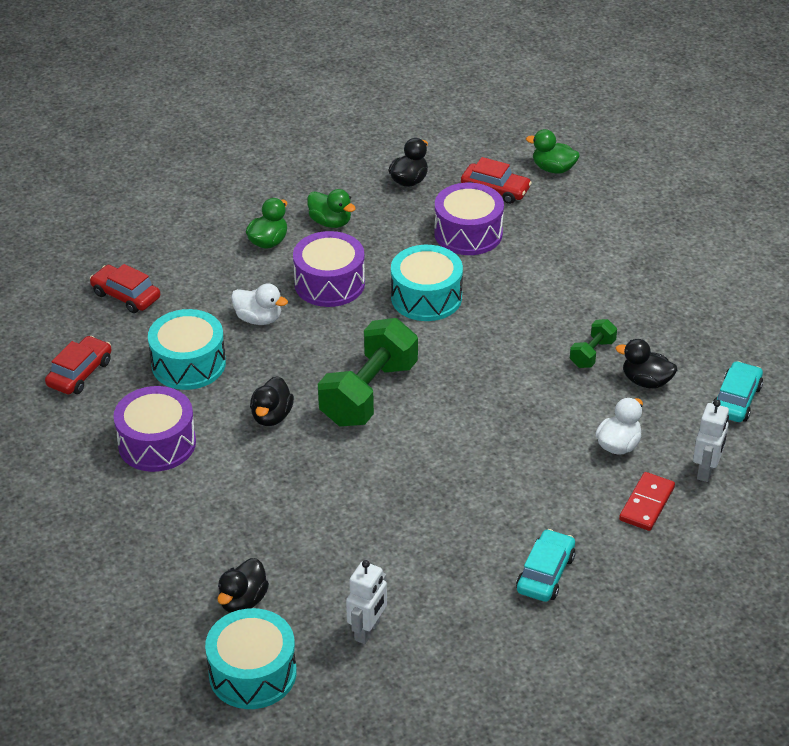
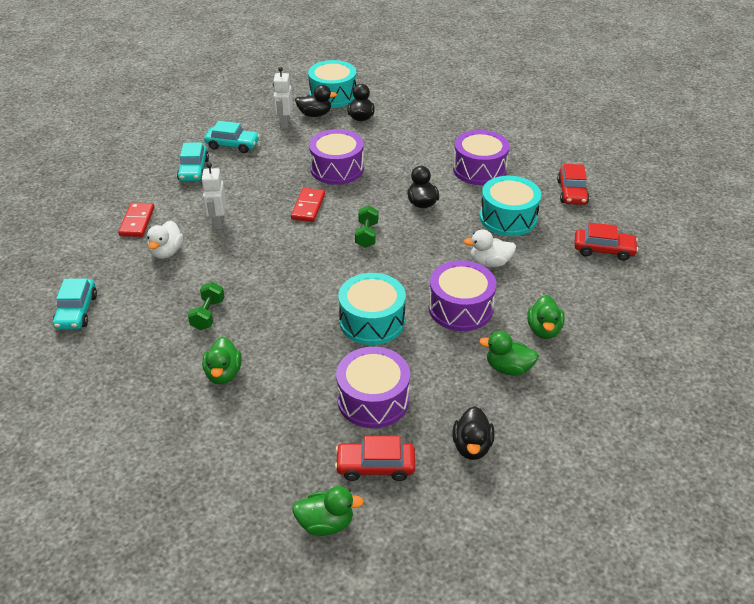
camera: 155 degrees right, 0 degrees up
(342, 507) = (337, 169): none -> purple drum
(369, 393) = (366, 235): green dumbbell -> green dumbbell, size x0.48
(416, 456) = (308, 207): none -> red domino
(470, 607) = (232, 145): none -> turquoise car
(595, 292) = (223, 374): none -> green duck
(646, 381) = (156, 305): black duck -> black duck (315, 114)
(706, 470) = (96, 253): white robot -> white robot (218, 222)

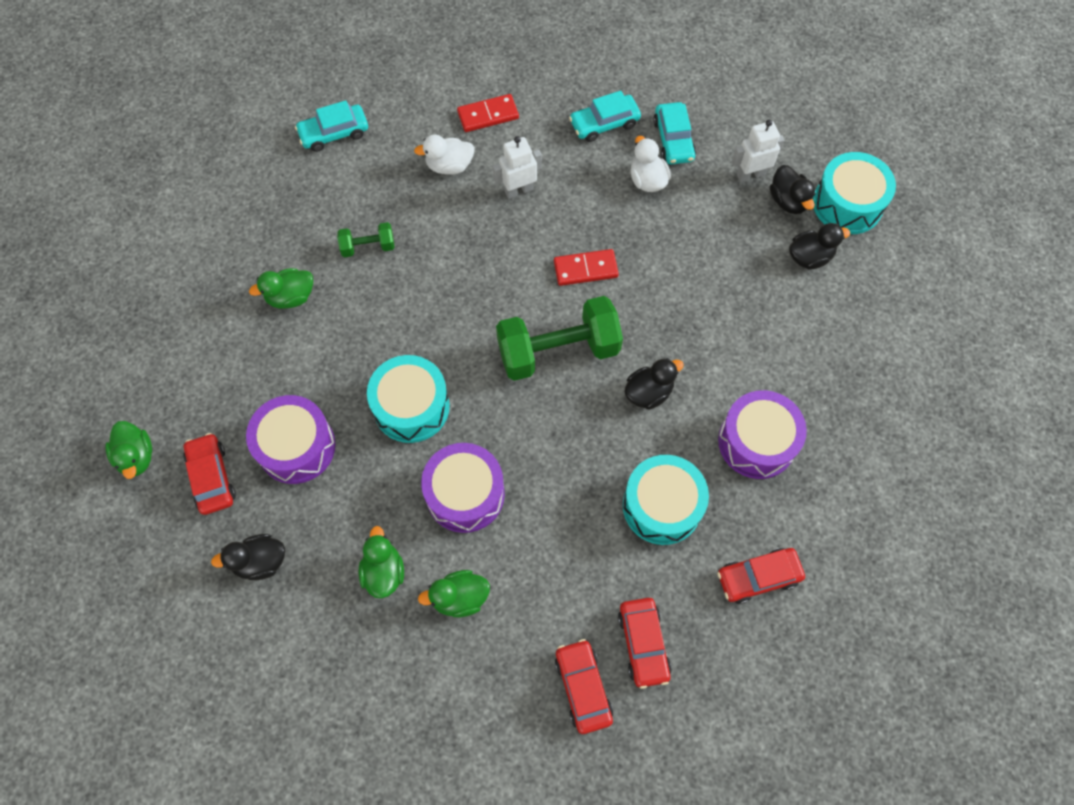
camera: 70 degrees right, 25 degrees up
(337, 169) = (677, 271): purple drum -> none
(366, 235) = (558, 351): green dumbbell -> green dumbbell, size x2.08
(490, 263) = (560, 506): white duck -> white duck (647, 180)
(628, 284) = (583, 687): none -> red car

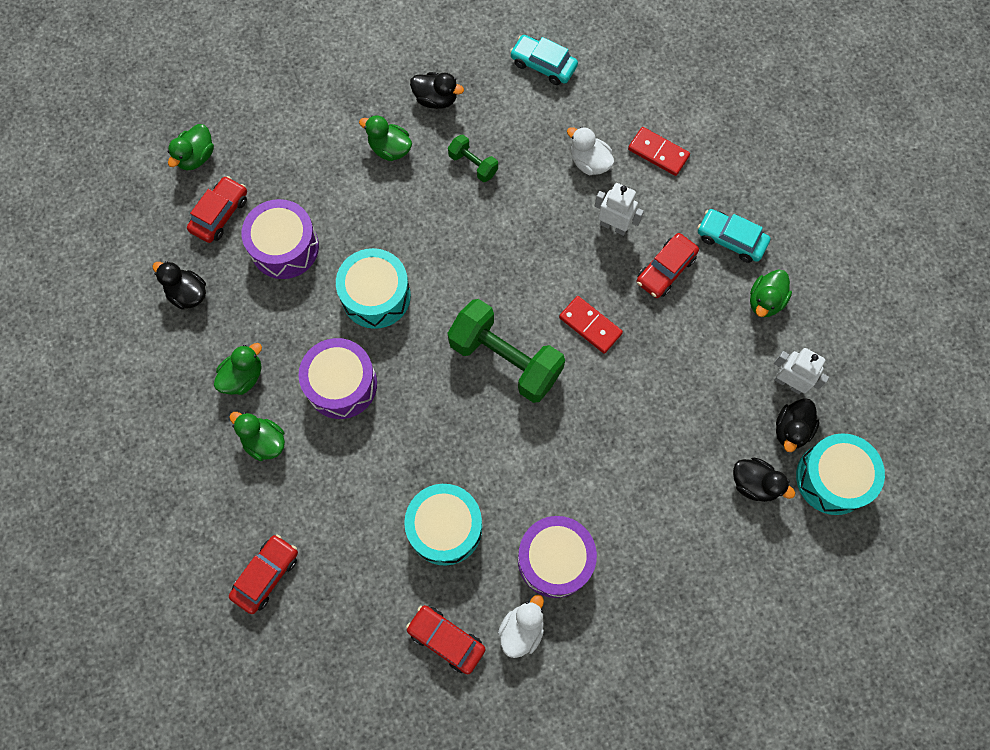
camera: 50 degrees right, 5 degrees up
(643, 644) = (330, 593): red car -> red car (665, 270)
(647, 180) = (709, 310): white duck -> white duck (522, 629)
(648, 392) = (527, 449): black duck -> black duck (436, 99)
(673, 140) = (765, 301): turquoise car -> green duck

